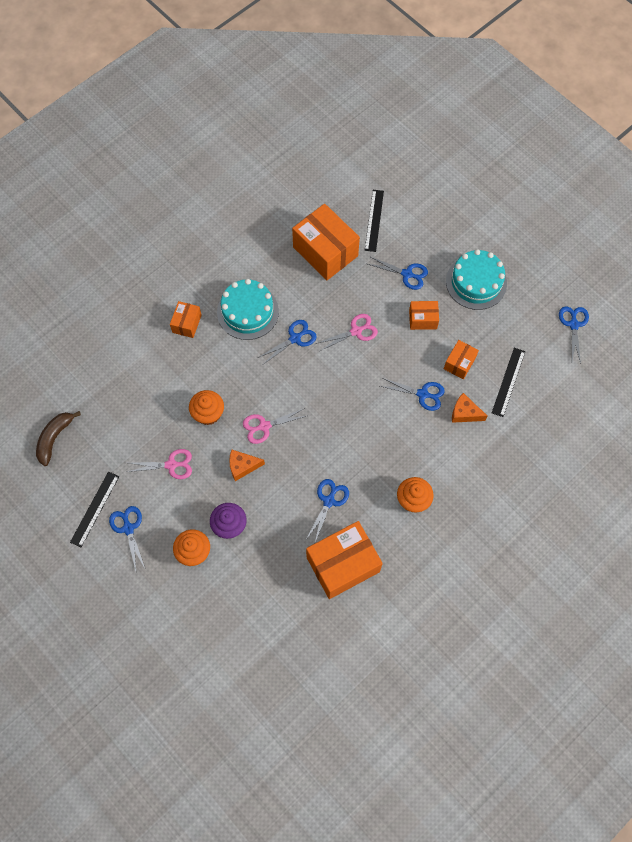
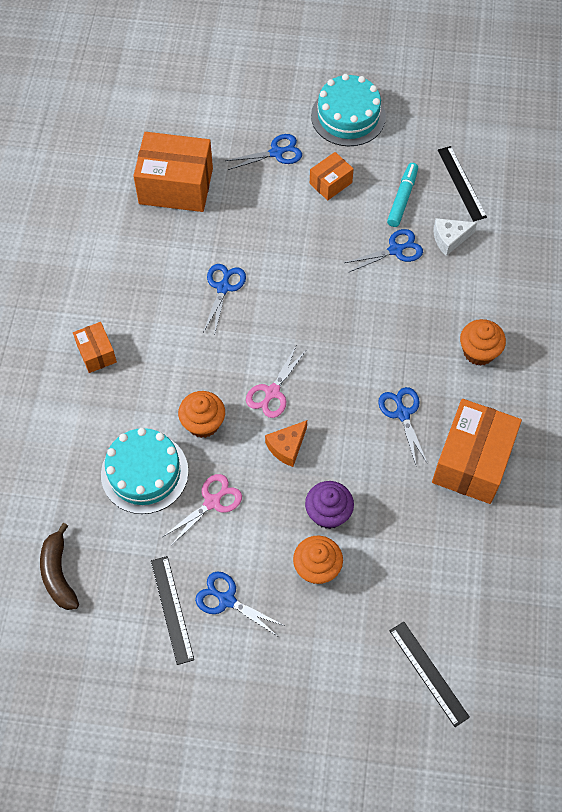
camera: 40 degrees left, 5 degrees down
(248, 312) = (150, 296): turquoise cake -> turquoise cake (144, 472)
(356, 331) = (277, 238): pink scissors -> none
(374, 220) = (197, 125): black ruler -> black ruler (428, 673)
(459, 363) = (402, 198): orange box -> turquoise marker
(464, 413) = (449, 239): orange cheese -> white cheese
(573, 324) = (470, 93): blue scissors -> none

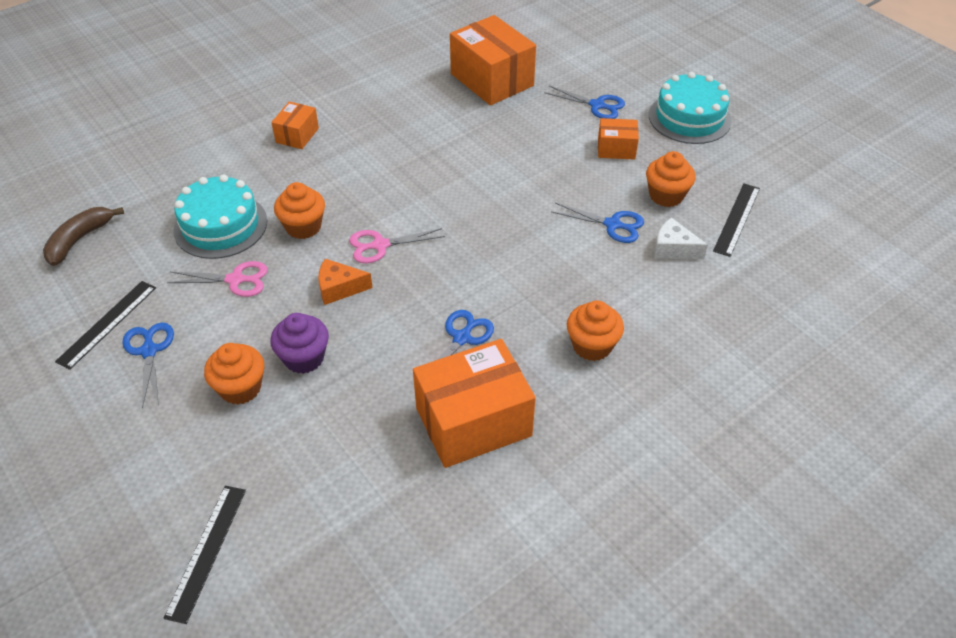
camera: 45 degrees right, 15 degrees down
(223, 287) = (439, 157): blue scissors -> none
(402, 198) = (666, 195): turquoise marker -> orange cupcake

